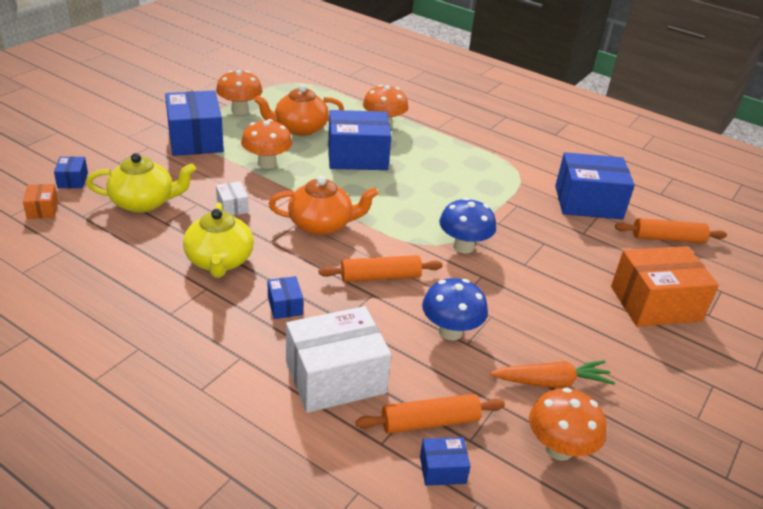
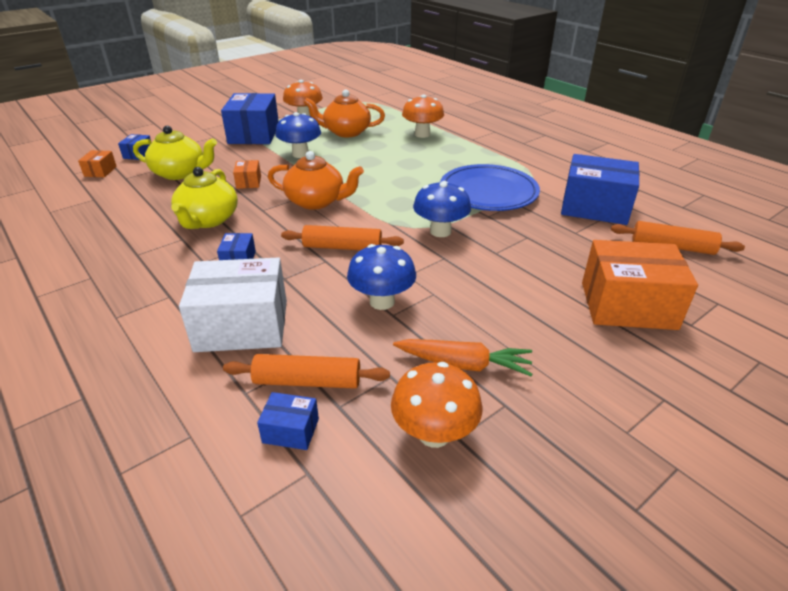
camera: 20 degrees right, 0 degrees up
(232, 207) = (249, 182): white box -> orange box
(267, 163) = (300, 154): orange mushroom -> blue mushroom
(357, 156) = (383, 155): blue box -> none
(485, 195) = (488, 192): none -> blue plate

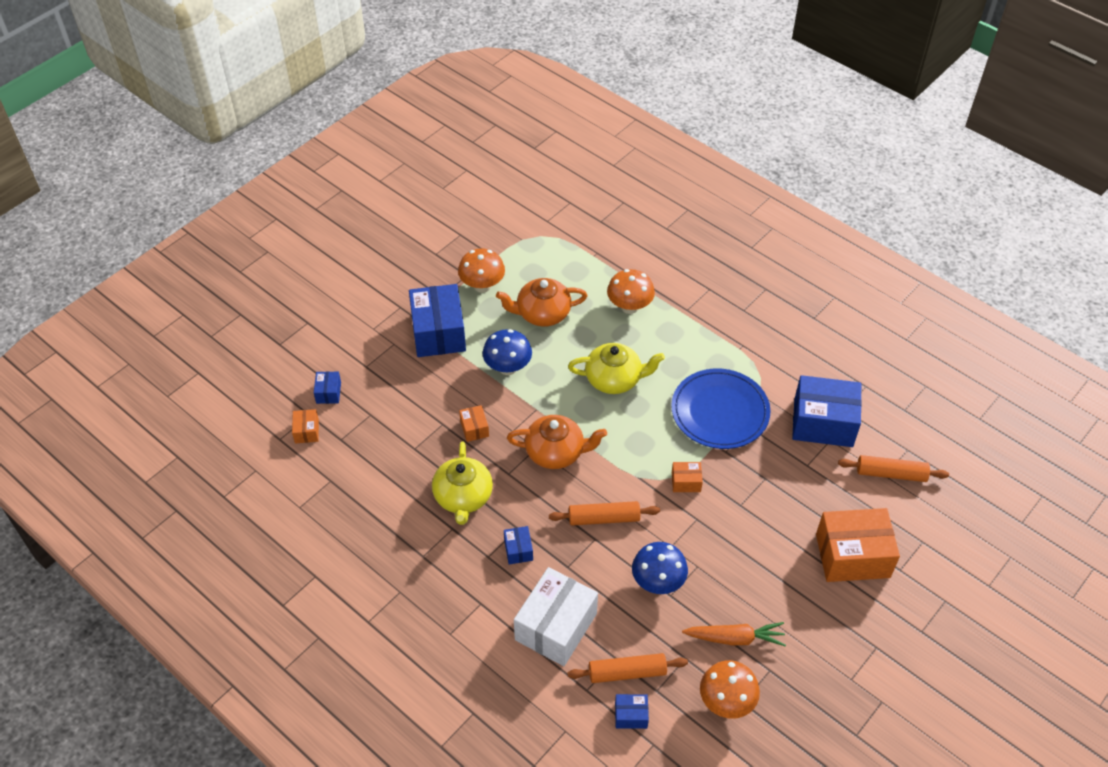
camera: 10 degrees left, 15 degrees up
(180, 173) = (394, 422): yellow teapot -> yellow teapot (614, 379)
(242, 326) = (556, 626): white box -> white box turned 45 degrees counterclockwise
(440, 231) = (686, 482): blue mushroom -> orange box

